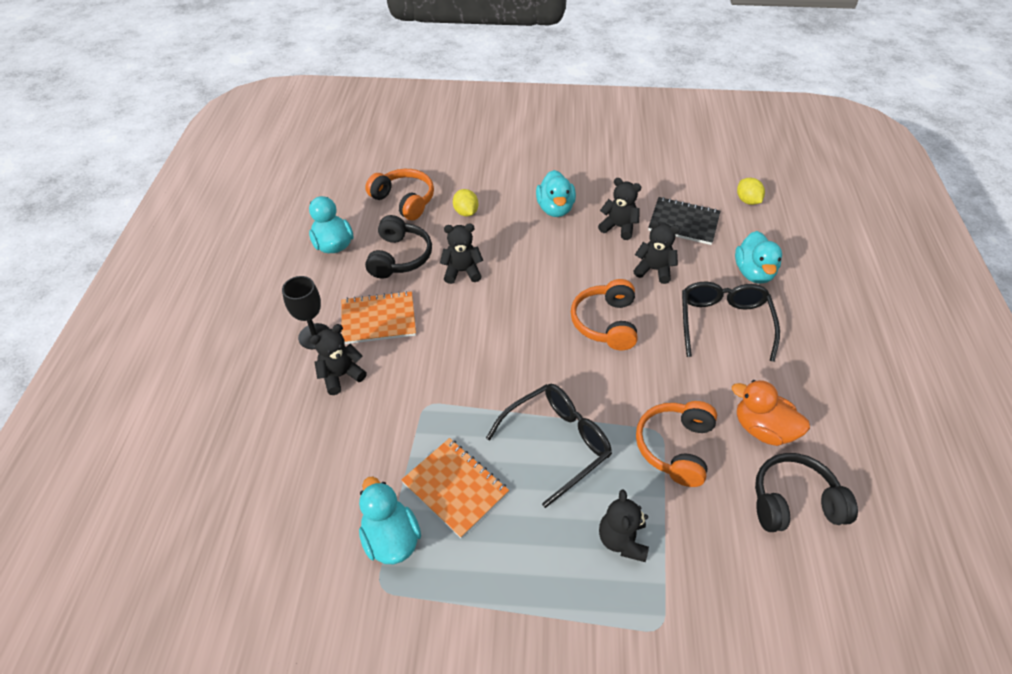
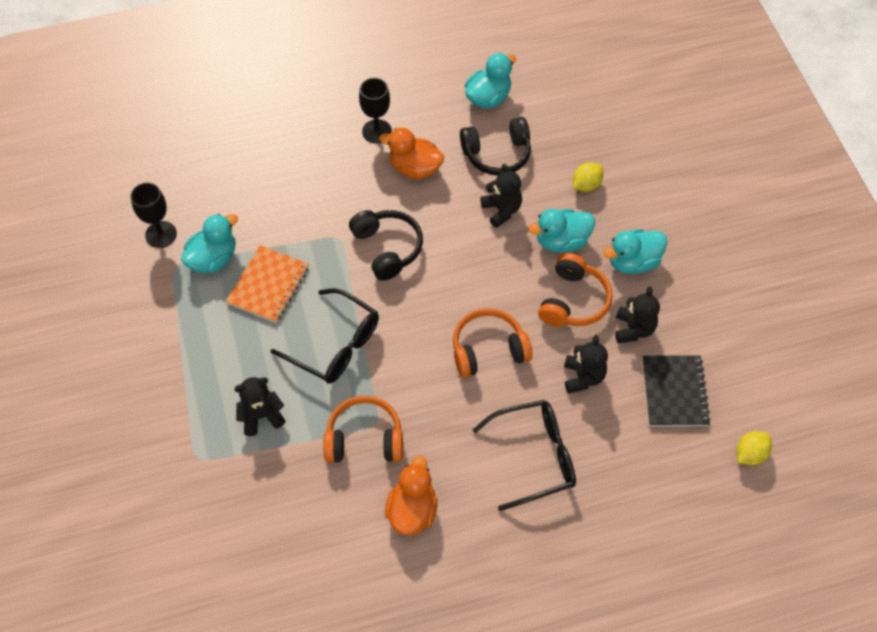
camera: 70 degrees right, 10 degrees up
(323, 593) = (161, 234): none -> black goblet
(341, 375) = (344, 167): black teddy bear -> none
(378, 319) = (415, 168): orange notebook -> orange duck
(404, 201) = (576, 127): orange headphones -> orange headphones (573, 301)
(753, 272) = (625, 476): turquoise duck -> turquoise duck (561, 241)
(794, 502) = (341, 546): black headphones -> black headphones (387, 248)

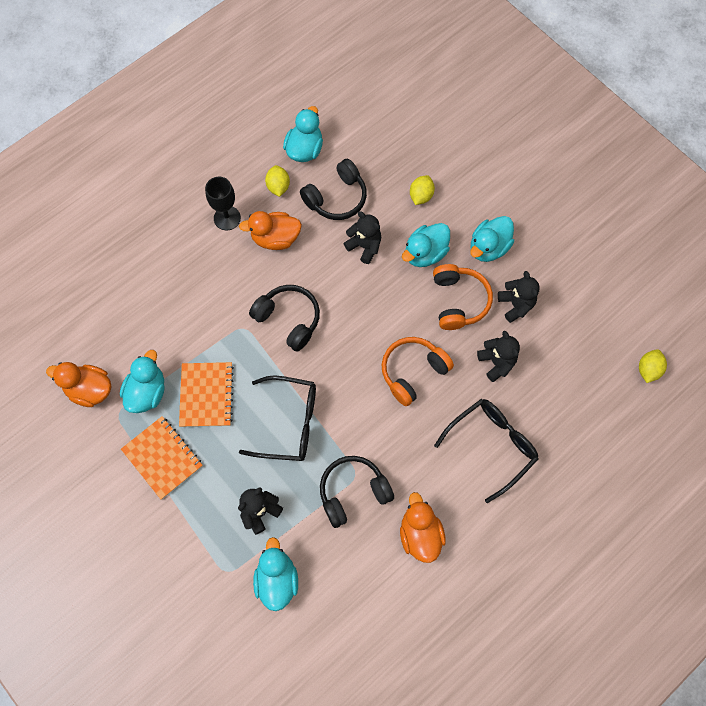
camera: 25 degrees left, 10 degrees up
(161, 234) = (90, 389): black goblet -> orange duck
(195, 325) = (162, 458): none -> orange notebook
(243, 488) = (277, 579): none -> turquoise duck
(364, 439) = (353, 492): orange headphones -> black headphones
(443, 122) = (278, 187): none -> yellow lemon
(674, 392) = (570, 344): black notebook -> none

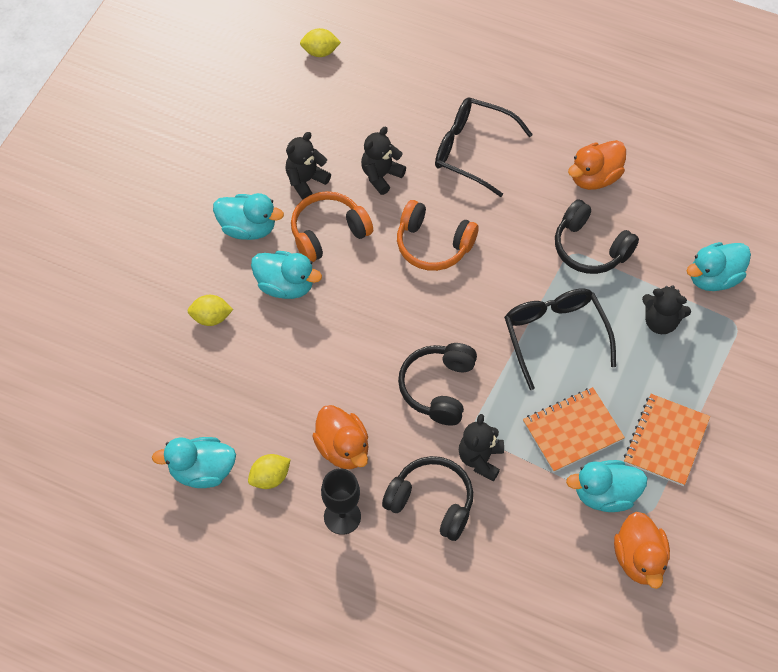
camera: 115 degrees left, 10 degrees down
(336, 198) = (255, 405): black headphones -> black headphones (431, 502)
(364, 246) = (306, 349): black teddy bear -> black teddy bear (480, 459)

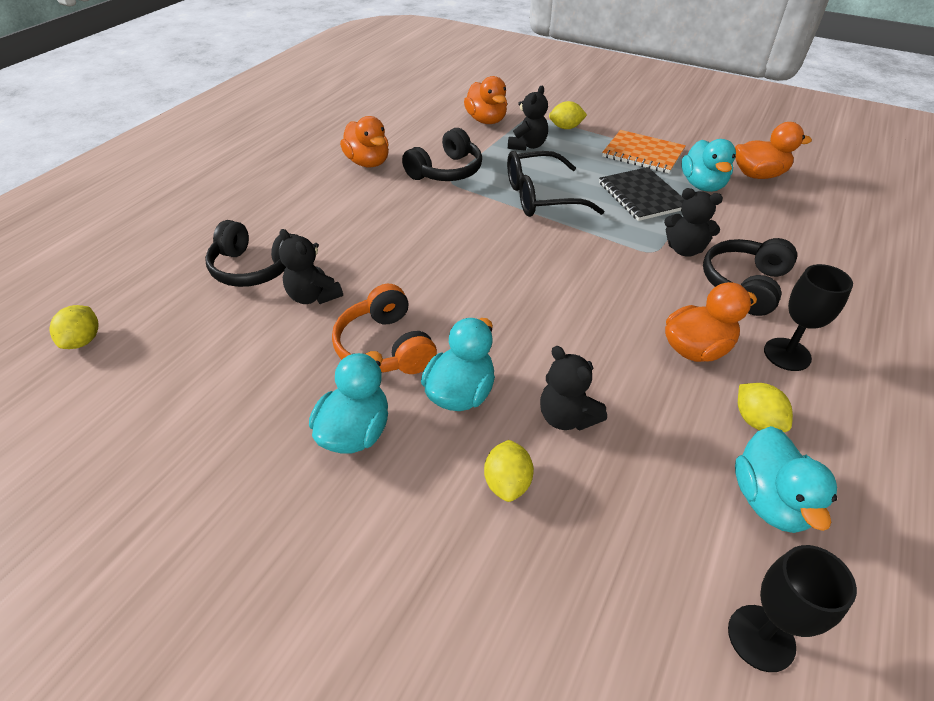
camera: 85 degrees left, 15 degrees down
(113, 446) = (761, 637): none -> black goblet
(306, 180) = (294, 365): black teddy bear -> black teddy bear (567, 417)
(433, 245) = (422, 263): orange headphones -> none
(438, 388) = (606, 271): black headphones -> black headphones (255, 268)
(472, 150) = (305, 228): black glasses -> none
(572, 431) = (642, 196): orange notebook -> black notebook
(714, 278) = (486, 120): turquoise duck -> orange duck
(714, 361) = (566, 128): none -> yellow lemon

